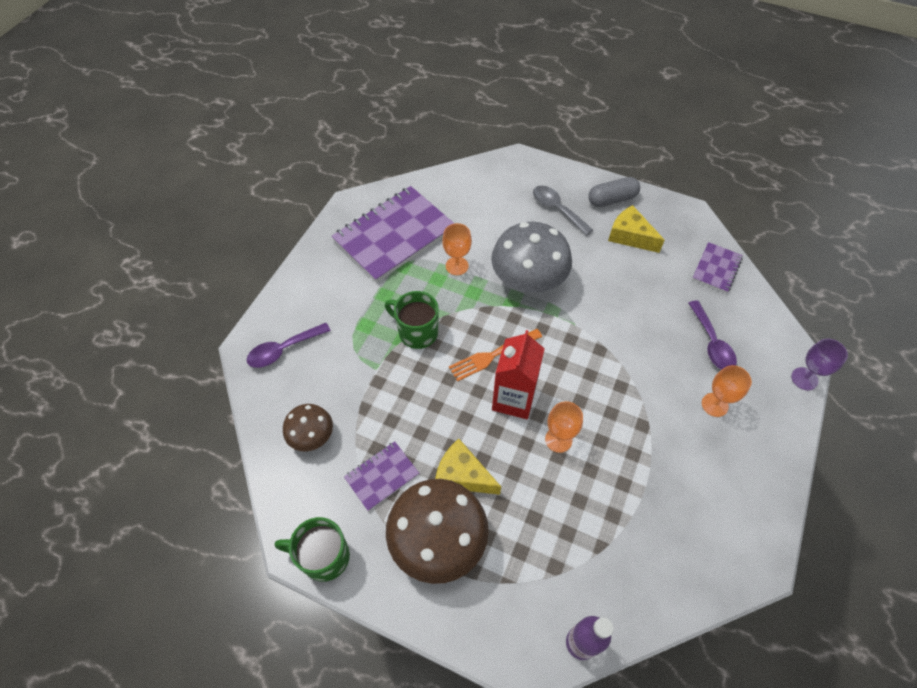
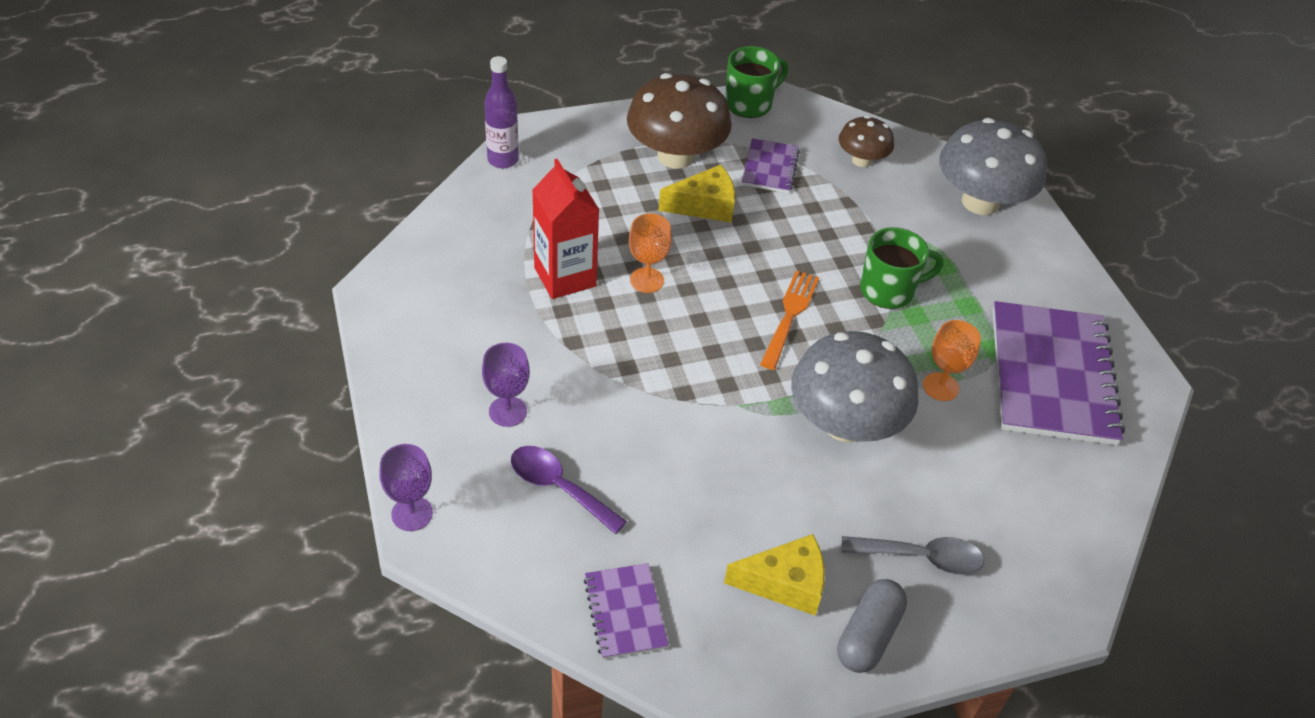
camera: 135 degrees right, 10 degrees down
(284, 349) = (980, 202): purple spoon -> grey mushroom
(513, 399) = (725, 289): red carton -> red carton (565, 277)
(714, 405) = (507, 411): orange goblet -> purple goblet

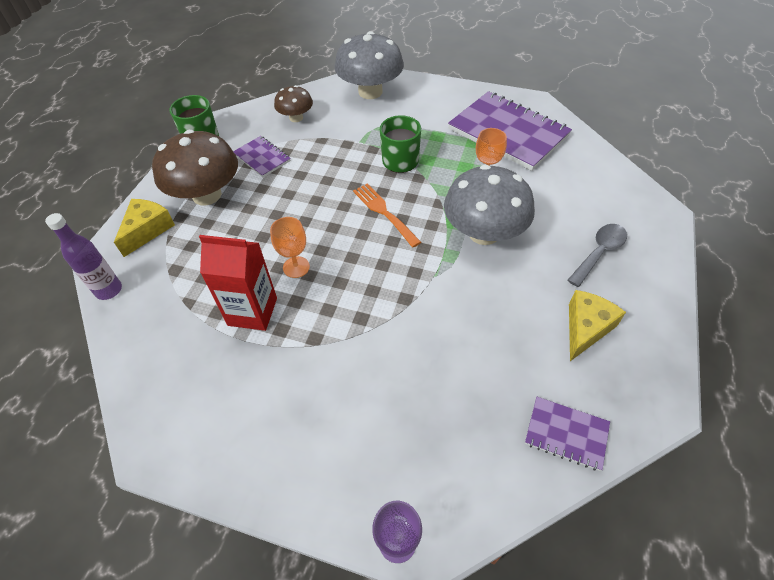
camera: 50 degrees left, 5 degrees up
(507, 411) = (345, 415): purple goblet -> none
(559, 487) = (436, 418): purple spoon -> none
(704, 205) = (261, 204): yellow cheese -> yellow cheese (147, 230)
(868, 635) = (642, 308): grey capsule -> none

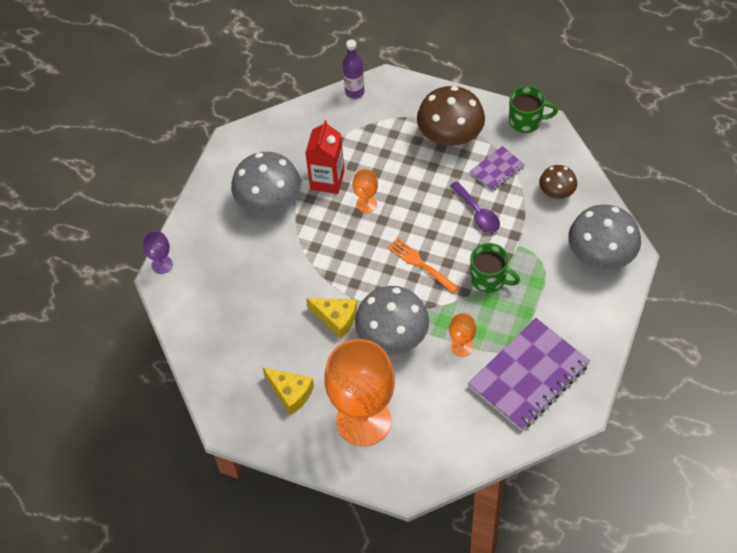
camera: 95 degrees right, 5 degrees up
(147, 230) = (412, 103): yellow cheese -> yellow cheese (336, 318)
(280, 382) = (269, 201): none -> grey mushroom
(317, 171) = (477, 212): none -> purple spoon
(385, 213) = (421, 264): orange fork -> orange fork turned 105 degrees counterclockwise
(566, 434) = (212, 362): purple notebook -> none
(599, 253) = (363, 421): grey spoon -> orange goblet

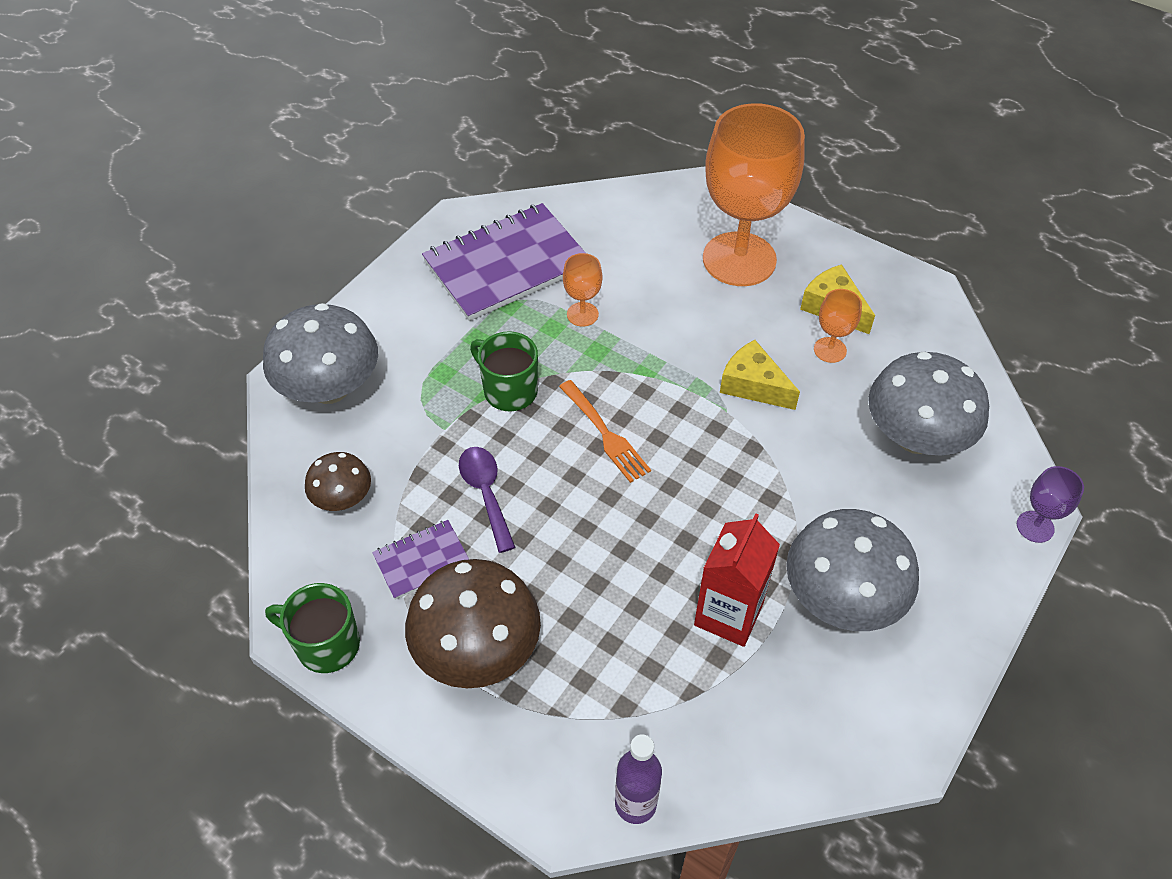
camera: 170 degrees left, 5 degrees down
(366, 204) = (667, 552): orange goblet -> orange goblet (830, 350)
(392, 336) = (676, 345): grey mushroom -> grey mushroom (915, 437)

